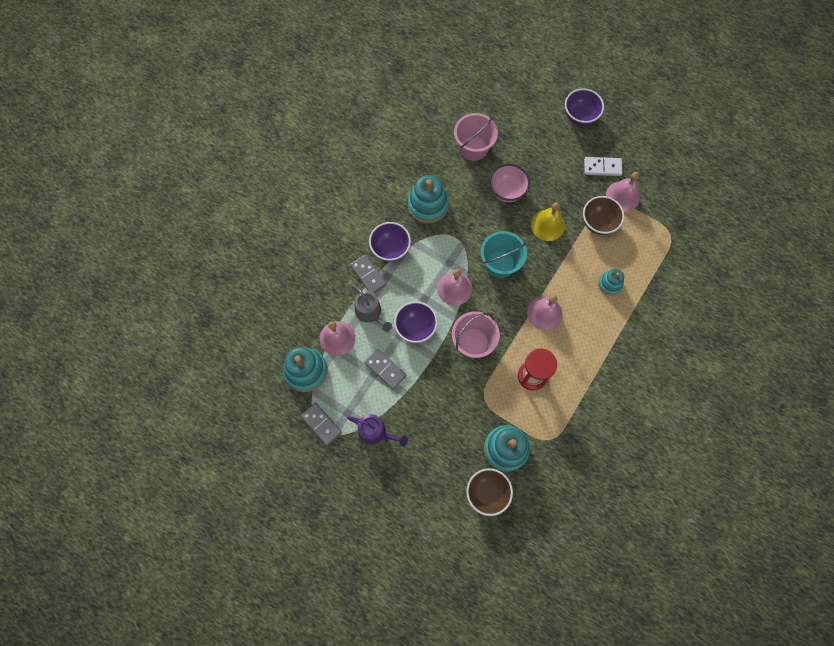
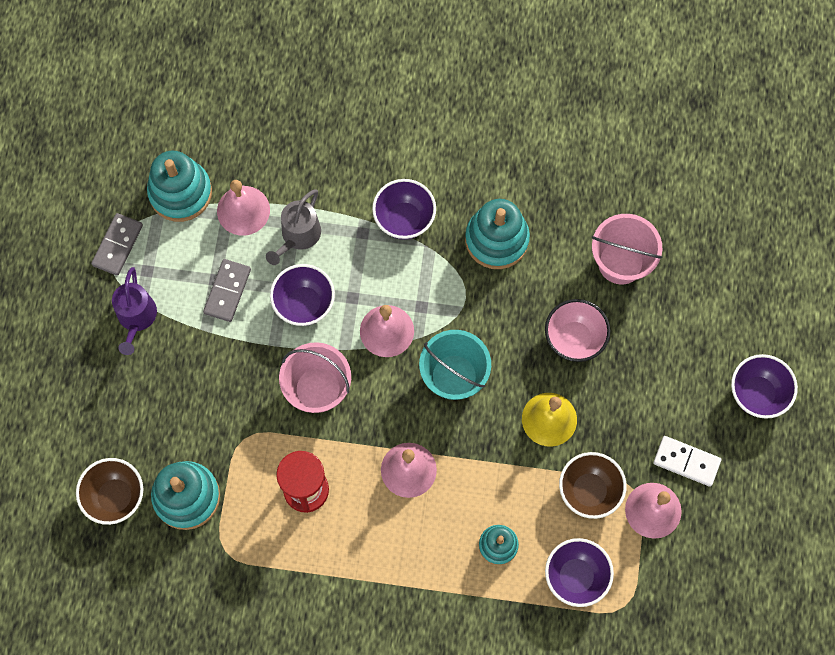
camera: 65 degrees right, 0 degrees up
(368, 275) = (352, 208): grey domino -> none
(602, 167) = (686, 461): white domino -> white domino turned 45 degrees counterclockwise
(644, 251) = (576, 577): none -> purple bowl

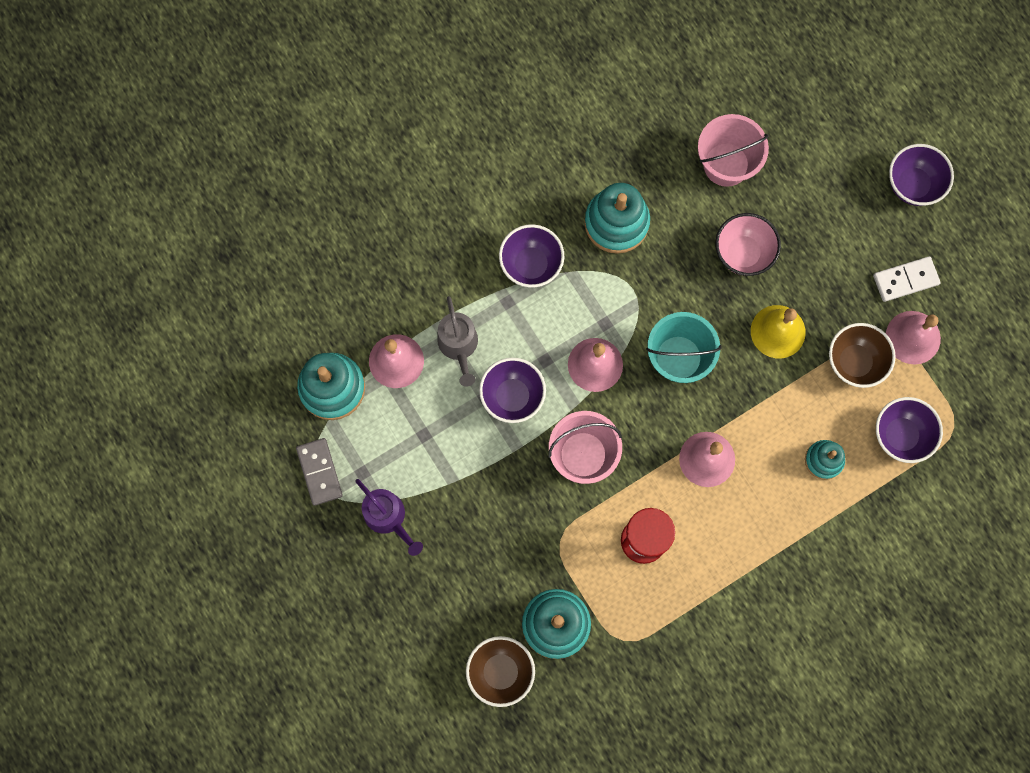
camera: 40 degrees left, 5 degrees up
(227, 291) = (442, 436): grey domino -> none

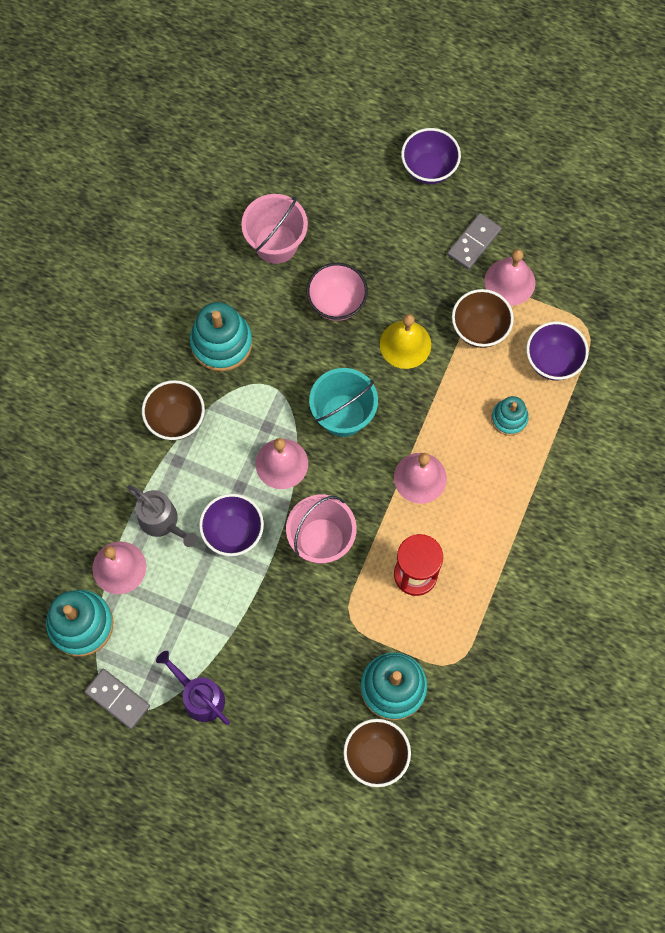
camera: 35 degrees left, 5 degrees down
(388, 517) = (199, 696): purple watering can -> purple watering can turned 150 degrees counterclockwise
(531, 265) = (176, 420): purple bowl -> brown bowl
(905, 280) = (473, 242): white domino -> grey domino

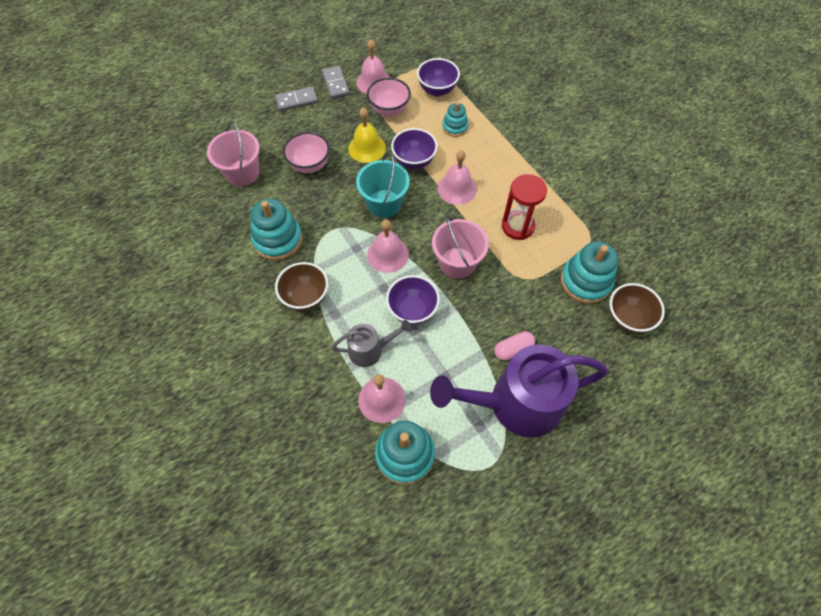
camera: 55 degrees left, 10 degrees down
(117, 699) = (481, 463): grey domino -> grey domino (296, 100)
(199, 696) = (516, 404): purple watering can -> purple watering can, size x2.06
(257, 659) = (513, 349): none -> pink capsule
(429, 169) = (272, 78): purple bowl -> purple bowl (414, 161)
(479, 329) = (389, 110): brown bowl -> pink bowl

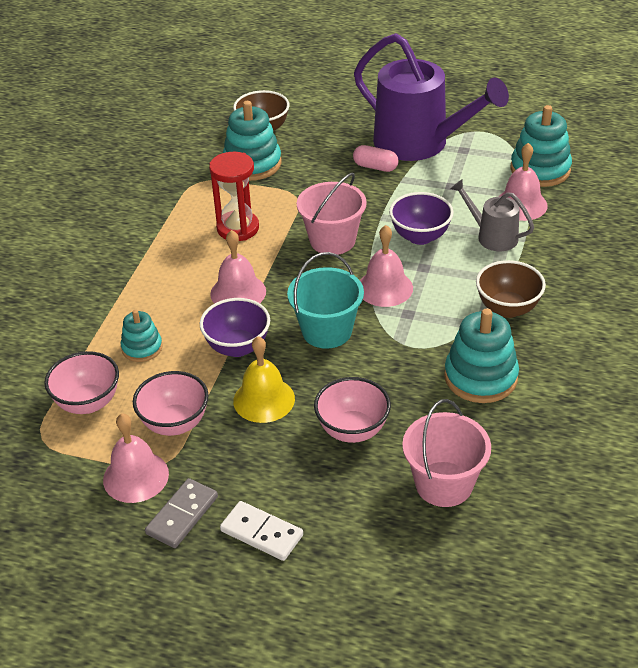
camera: 130 degrees left, 20 degrees down
(296, 100) = (261, 533): grey domino -> white domino
(437, 90) = (88, 403): purple bowl -> pink bowl

